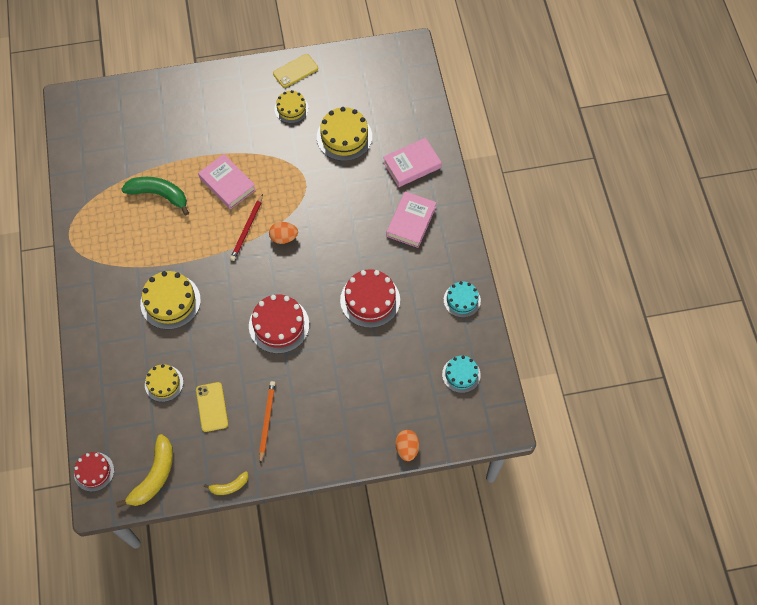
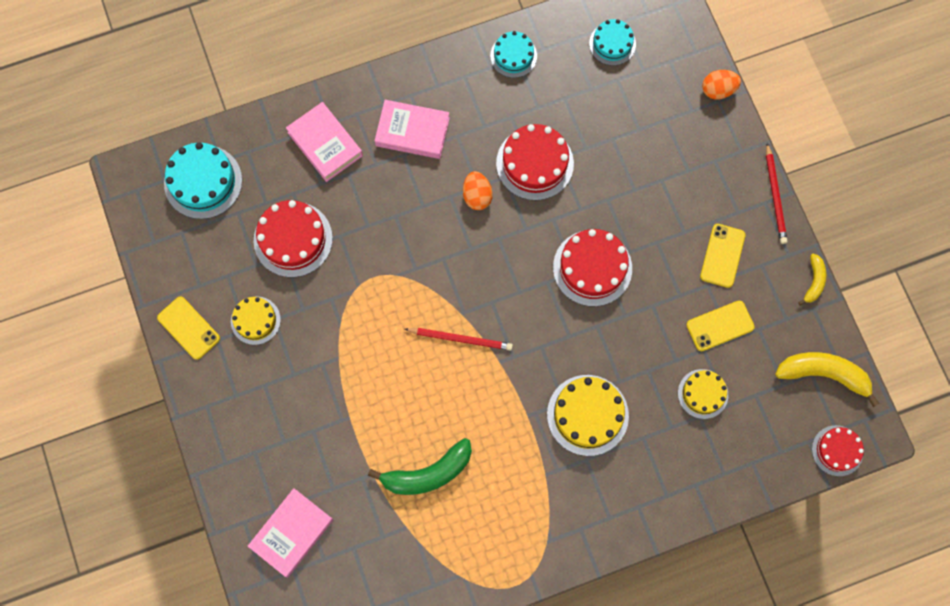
camera: 100 degrees left, 10 degrees up
(159, 195) = (428, 473): green banana -> green banana turned 120 degrees counterclockwise
(227, 184) = (394, 381): pink book -> pink book (291, 533)
(229, 486) = (813, 281): yellow banana -> yellow banana turned 45 degrees clockwise
(267, 421) = (722, 255): orange pencil -> yellow phone
(284, 237) = (465, 288): orange egg -> orange egg (477, 196)
(307, 473) = (775, 196): none -> red pencil
(344, 137) = (293, 239): yellow cake -> red cake
(397, 89) = (203, 182): none -> turquoise cake

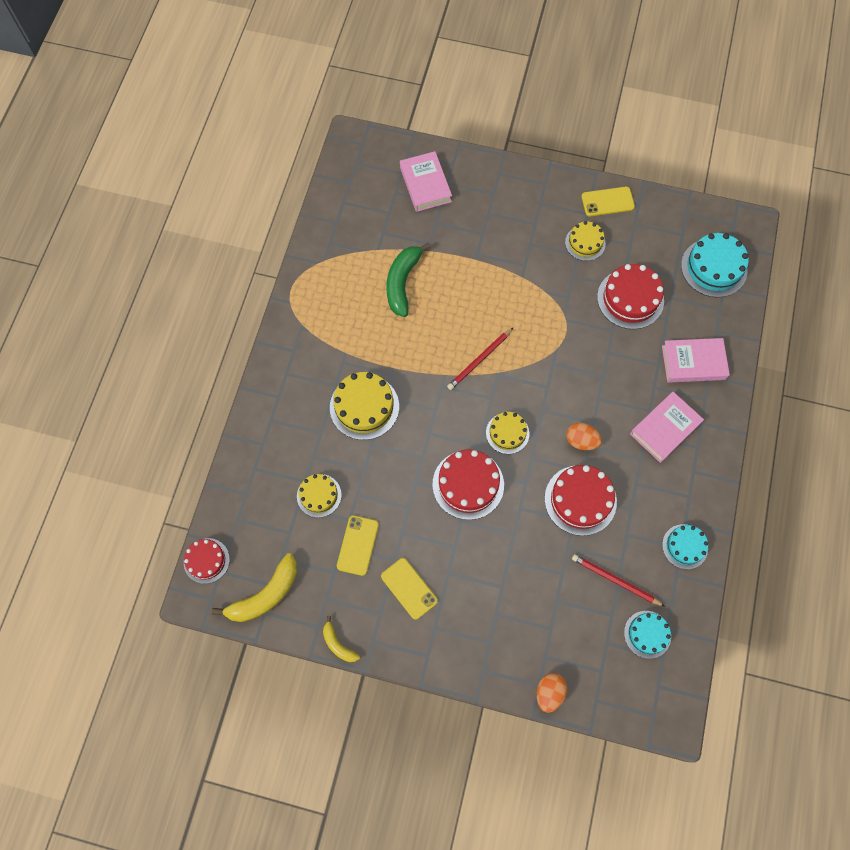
camera: 125 degrees right, 5 degrees down
(517, 265) = (507, 433): none -> yellow cake
(775, 196) = (427, 669): red pencil -> red pencil (615, 580)

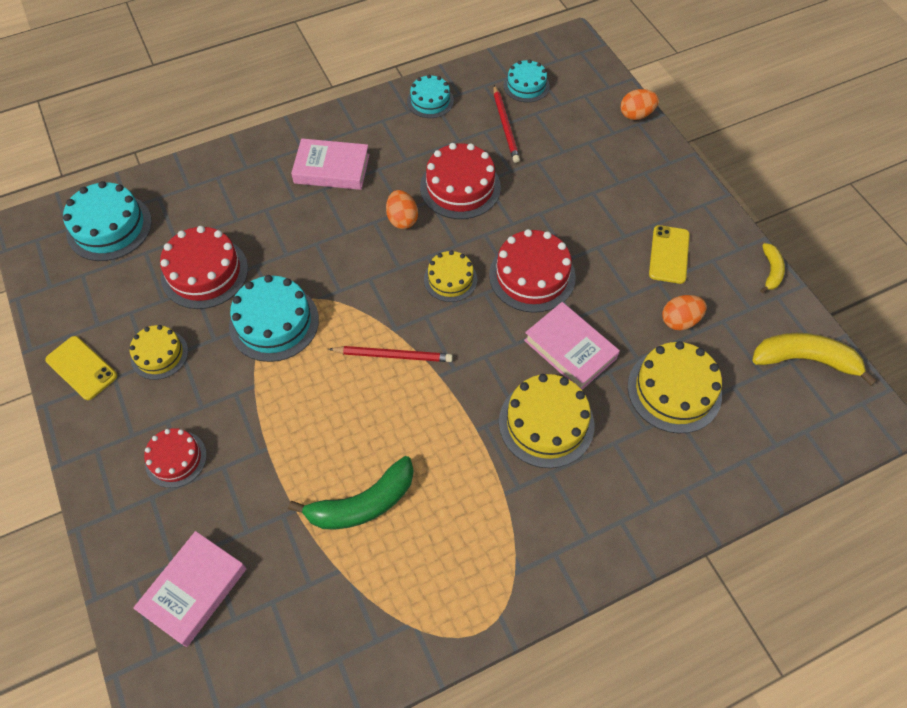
camera: 130 degrees left, 10 degrees down
(206, 560) = (840, 438): red cake -> red cake (176, 459)
(319, 495) = (674, 390): yellow cake -> yellow cake, size x1.61
(357, 545) = (680, 321): yellow phone -> orange egg
(558, 313) = (274, 322): none -> turquoise cake
(693, 362) = (240, 185): pink book -> pink book (570, 349)

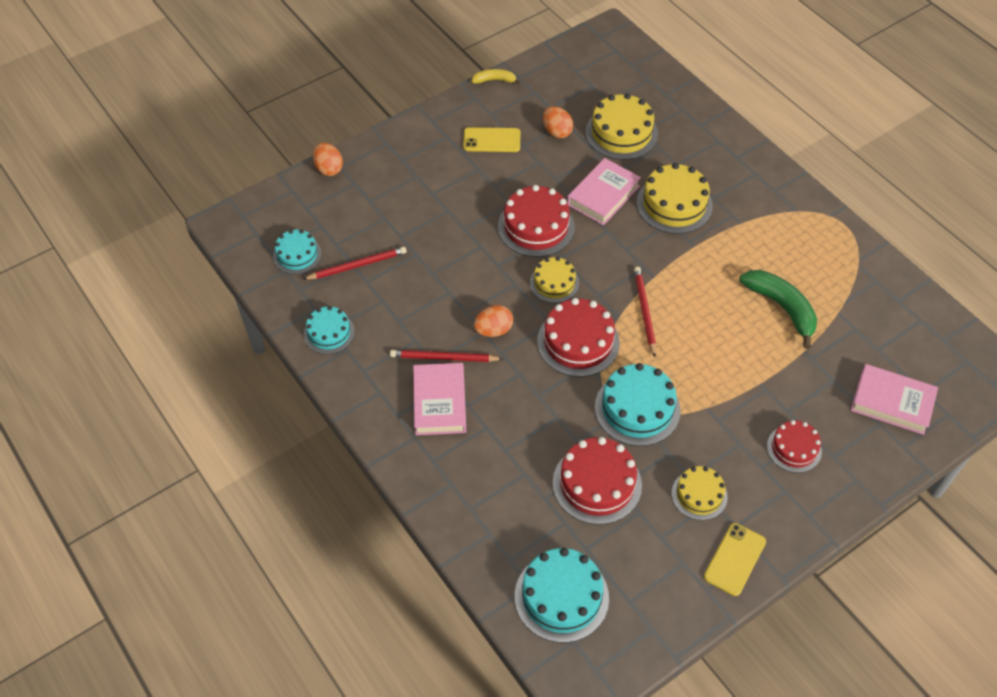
camera: 100 degrees left, 5 degrees down
(380, 177) = (444, 358): none -> red pencil
(460, 187) = (444, 291): red cake -> red cake (578, 342)
(804, 360) = (573, 63): yellow banana -> none

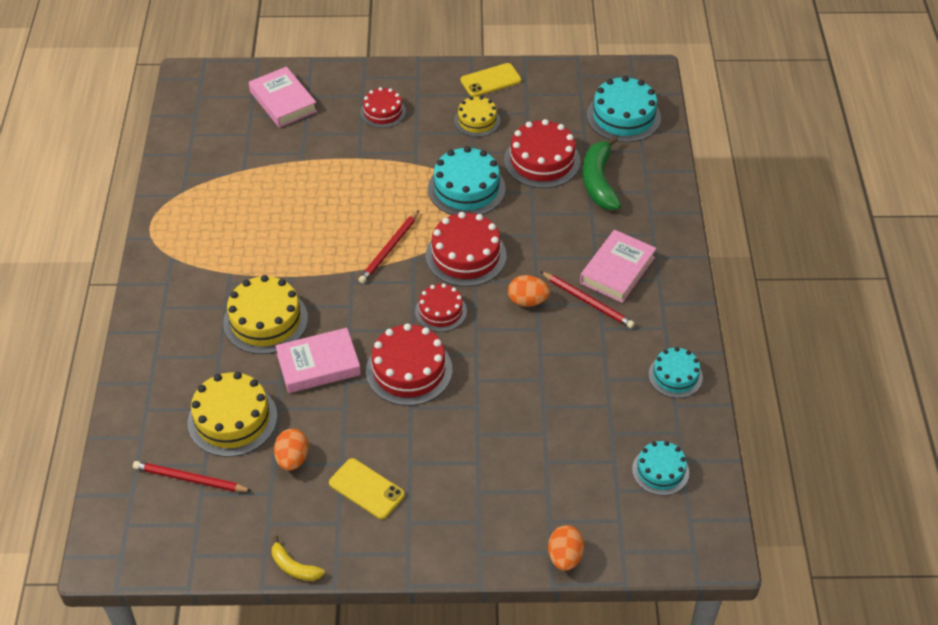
camera: 145 degrees left, 5 degrees down
(357, 265) = (607, 426): red pencil -> red pencil (190, 479)
(554, 283) = (440, 311): yellow cake -> red cake
(782, 308) = (280, 195): green banana -> green banana (599, 181)

